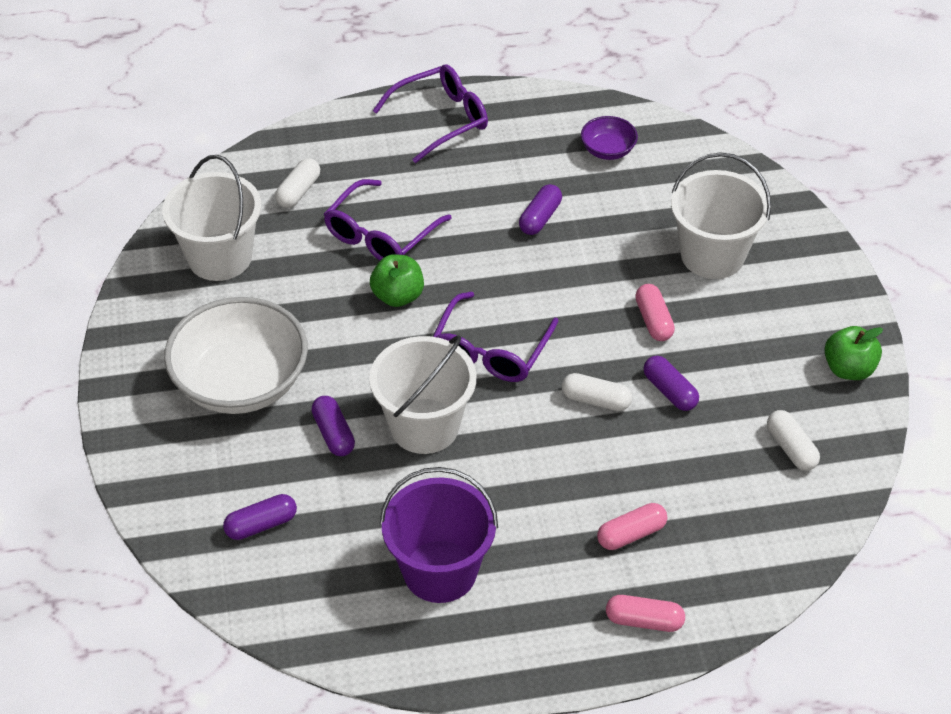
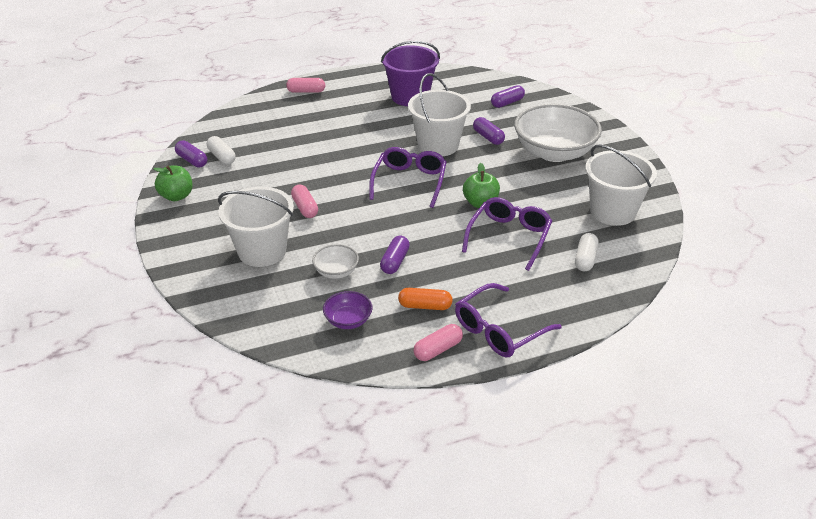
camera: 170 degrees right, 10 degrees down
(516, 156) = (425, 306): none -> orange capsule
(596, 400) = (339, 166): white capsule -> none
(616, 213) = (336, 271): none -> white bowl
(631, 534) = (314, 117): pink capsule -> pink capsule (438, 349)
(670, 391) = (294, 174): purple capsule -> purple capsule (192, 160)

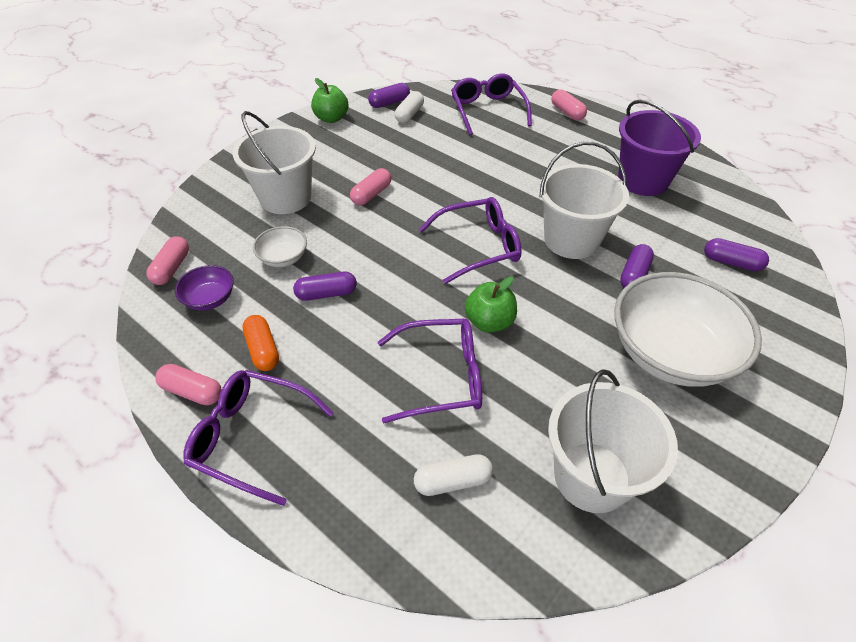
camera: 60 degrees right, 10 degrees up
(192, 160) = (389, 103): purple capsule -> purple capsule turned 45 degrees clockwise
(262, 121) = (487, 110): none -> purple glasses
(290, 334) = (172, 268): none -> pink capsule

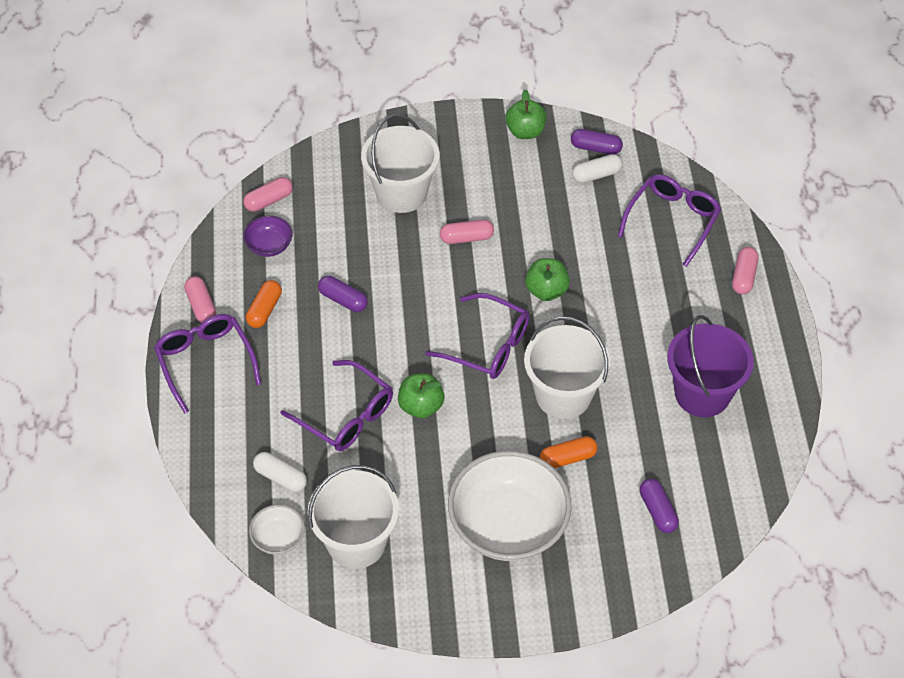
camera: 45 degrees right, 5 degrees up
(283, 258) = (345, 248): white bowl -> white bowl (278, 538)
(469, 189) = (546, 290): none -> green apple
(634, 275) = (567, 458): purple capsule -> orange capsule

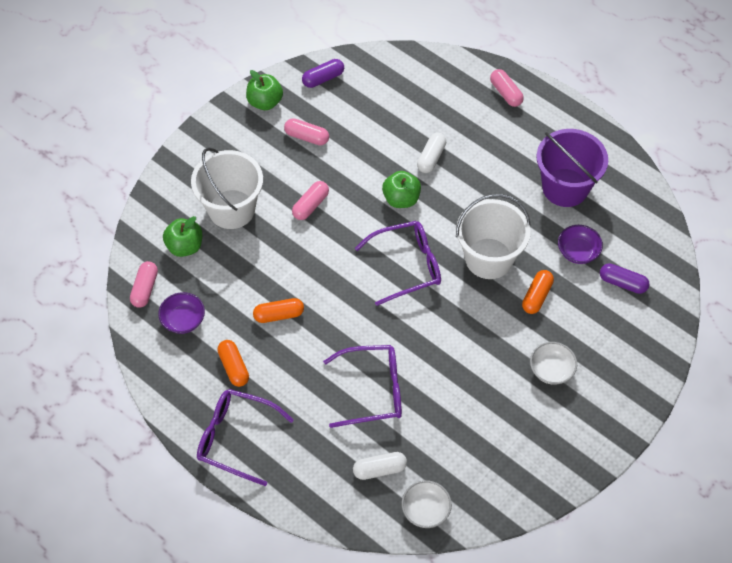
camera: 45 degrees left, 5 degrees up
(201, 306) = (186, 402): pink capsule -> pink capsule (307, 137)
(343, 300) = (279, 315): purple capsule -> orange capsule
(356, 542) = (476, 466): white bucket -> none
(421, 406) = (412, 342): green apple -> green apple (185, 246)
(508, 525) = (551, 370): white bowl -> white bowl, size x0.45
(596, 175) = (344, 96): white capsule -> white capsule (431, 158)
(648, 453) = (578, 252): none -> purple bowl
(672, 221) = (424, 90): purple glasses -> none

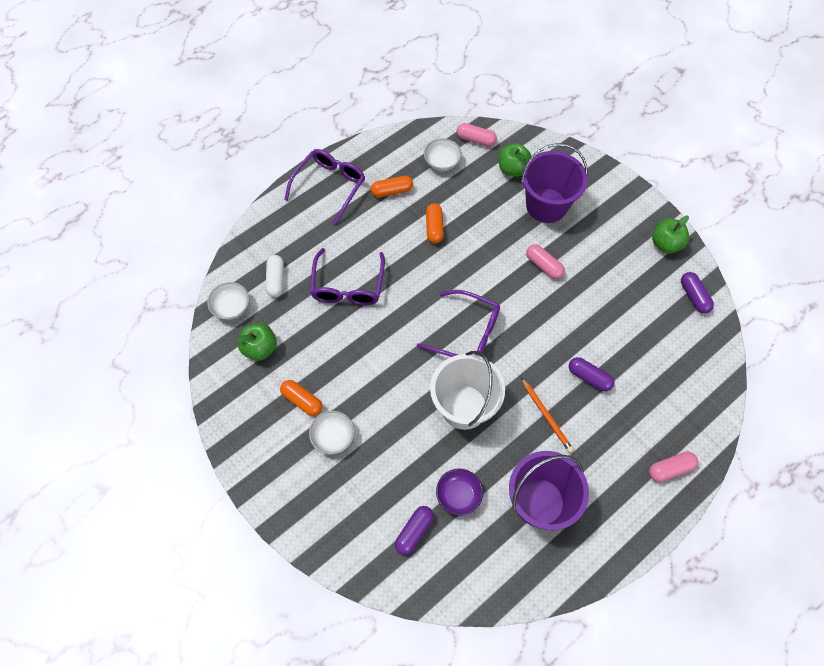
camera: 100 degrees right, 5 degrees up
(183, 320) = (442, 162): purple bowl -> white bowl
(231, 209) = (546, 205): white bucket -> purple bucket
(307, 137) = (622, 273): pink capsule -> none
(401, 199) = (542, 341): green apple -> green apple (260, 348)
(407, 266) = (467, 334): purple glasses -> purple glasses turned 60 degrees counterclockwise
(431, 158) = (589, 377): white capsule -> purple capsule
(480, 189) = (546, 416): none -> orange pencil
(536, 296) = (414, 442): orange capsule -> orange capsule (302, 400)

